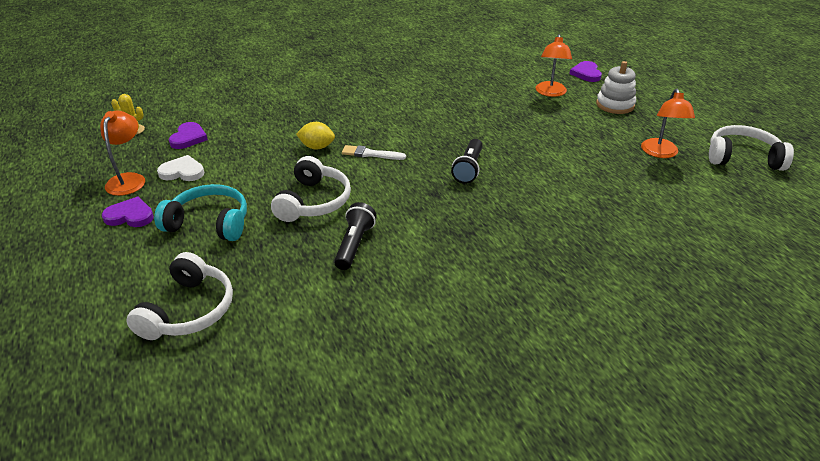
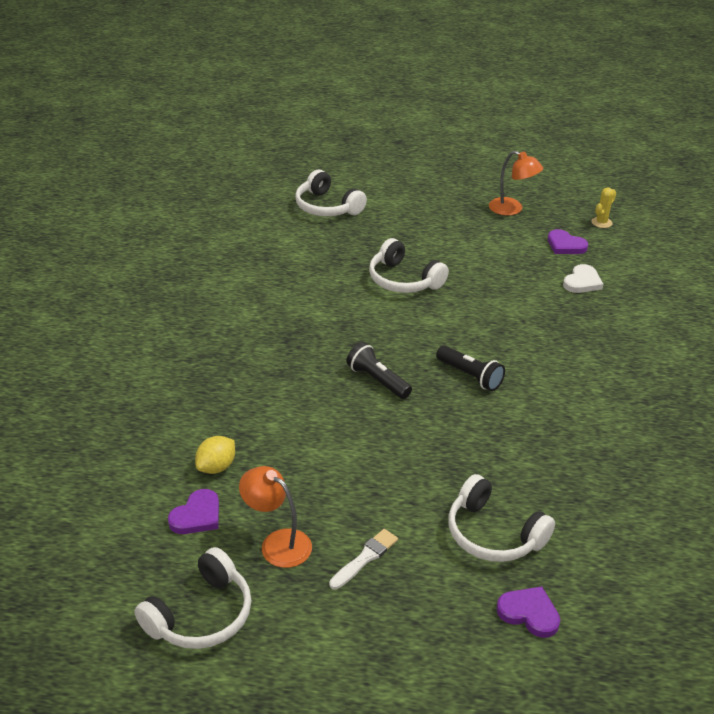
camera: 120 degrees right, 0 degrees up
(130, 216) = (457, 203): purple heart -> purple heart (197, 516)
(182, 172) = (505, 232): white heart -> white heart (582, 282)
(209, 223) = (417, 230): turquoise headphones -> none
(317, 147) = (494, 306): yellow lemon -> yellow lemon (216, 467)
(354, 245) = (328, 282): black flashlight -> black flashlight (470, 376)
(370, 154) = (455, 332): white brush -> white brush (365, 558)
(550, 93) = (493, 534): orange lamp -> white headphones
(615, 105) = (415, 580): white stacking toy -> none

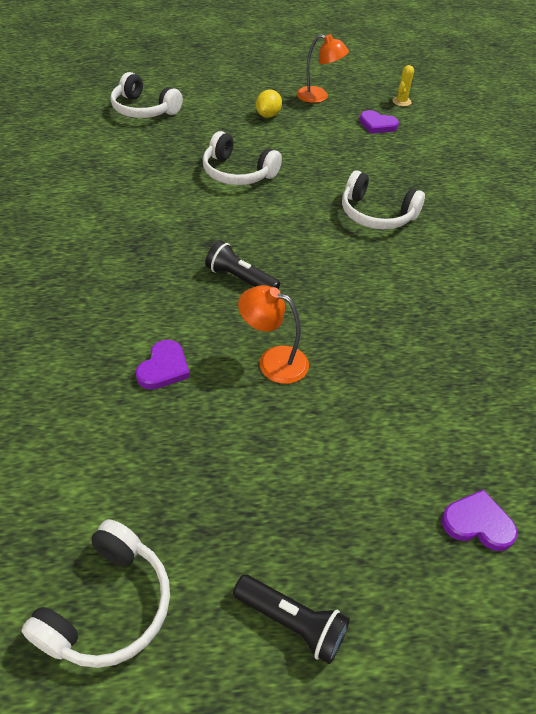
camera: 15 degrees left, 10 degrees up
(197, 516) = (77, 471): purple heart -> purple heart (164, 368)
(216, 467) = (88, 405): yellow lemon -> yellow lemon (268, 115)
(277, 543) = (180, 489): orange lamp -> orange lamp (273, 361)
(365, 558) = (283, 489): white brush -> none
(470, 376) = (331, 262): black flashlight -> black flashlight (292, 622)
(493, 534) = (410, 433): white headphones -> white headphones (376, 214)
(582, 282) = (404, 157): white heart -> none

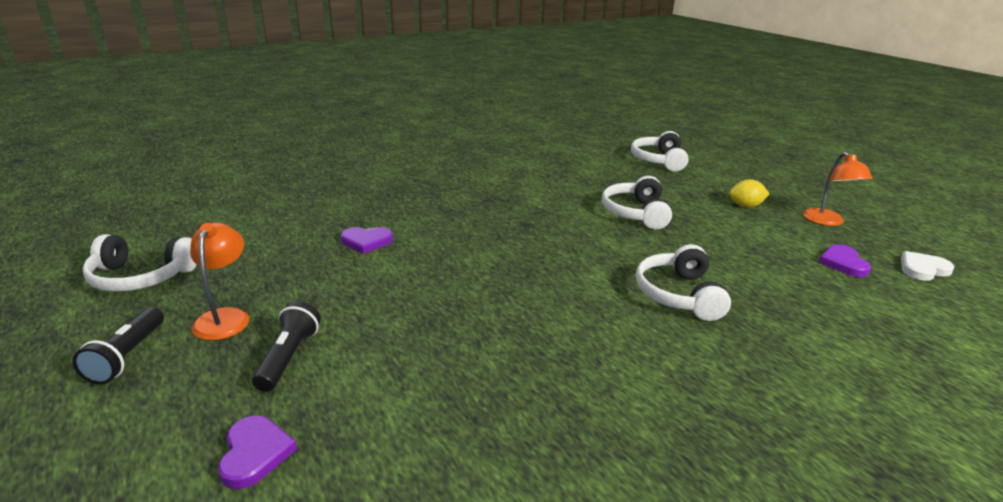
camera: 65 degrees right, 20 degrees down
(240, 279) = (495, 247): black flashlight -> black flashlight (288, 357)
(273, 361) = (407, 284): orange lamp -> orange lamp (225, 317)
(401, 101) = (923, 269): yellow cactus -> white heart

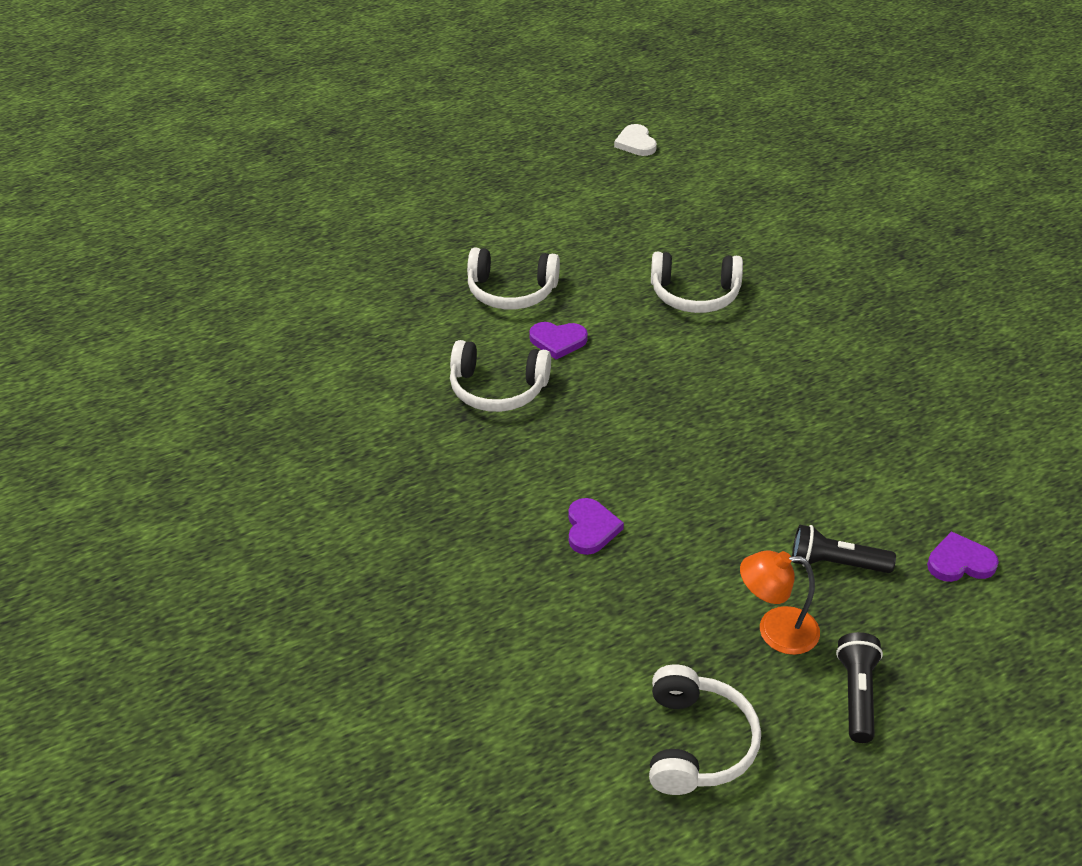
camera: 85 degrees left, 15 degrees up
(127, 356) = (856, 694): black flashlight -> black flashlight turned 90 degrees counterclockwise
(659, 160) = (338, 242): white headphones -> white headphones (497, 389)
(745, 206) = (494, 206): yellow lemon -> none
(827, 221) = (536, 164): orange lamp -> none
(843, 263) = (627, 182): purple heart -> purple heart (558, 341)

